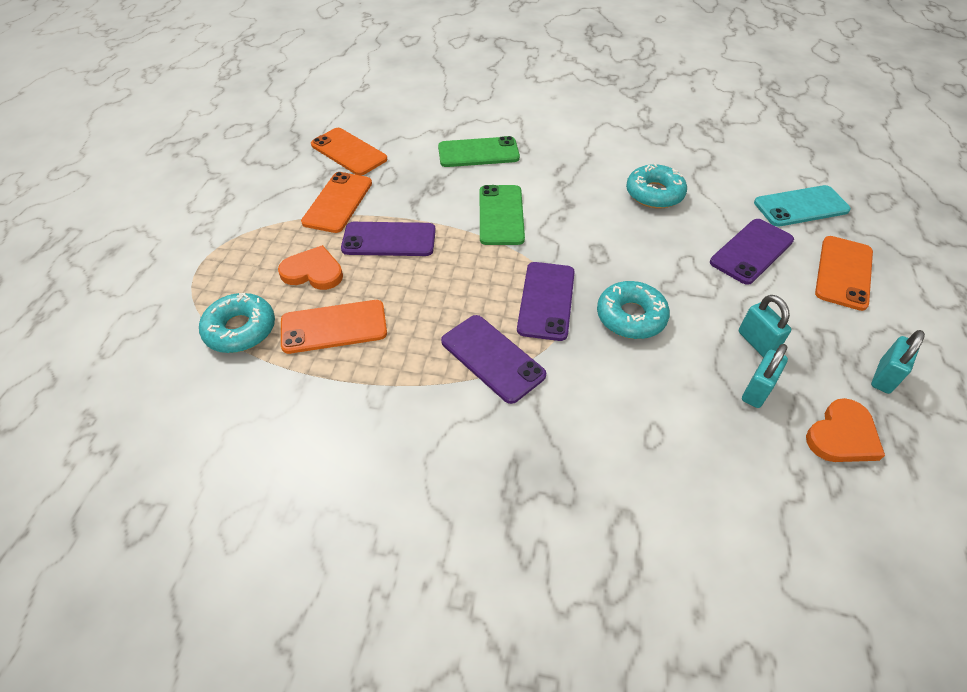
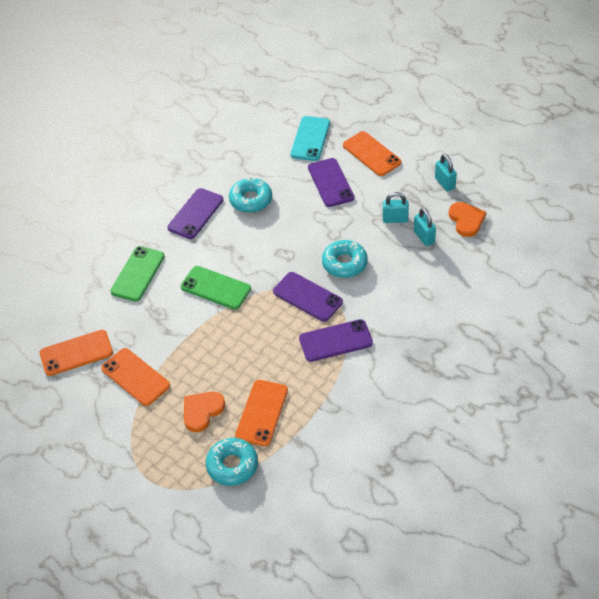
camera: 60 degrees left, 0 degrees up
(389, 240) = (198, 358): purple phone -> purple phone (195, 214)

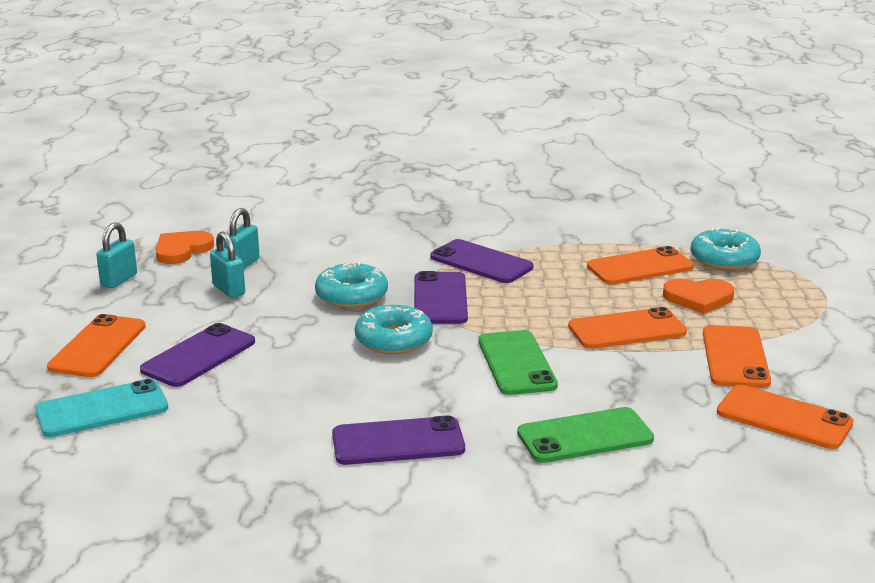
camera: 130 degrees left, 25 degrees down
(202, 353) = (627, 329): none -> orange phone
(251, 200) = (309, 406): turquoise donut -> turquoise donut (393, 340)

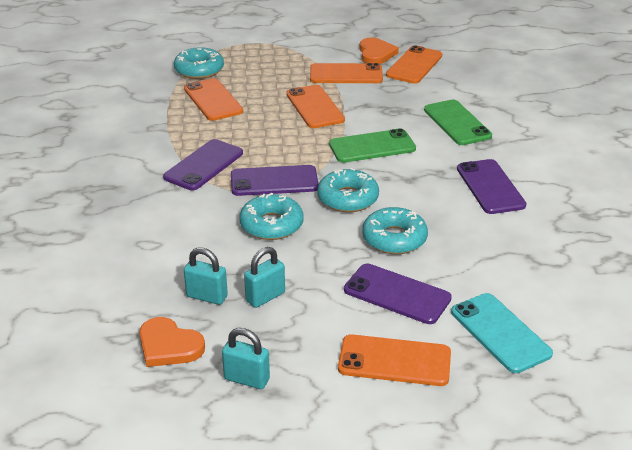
camera: 95 degrees left, 10 degrees up
(301, 362) = (394, 238): none -> turquoise donut
(698, 298) = (263, 81): orange heart -> orange heart (376, 54)

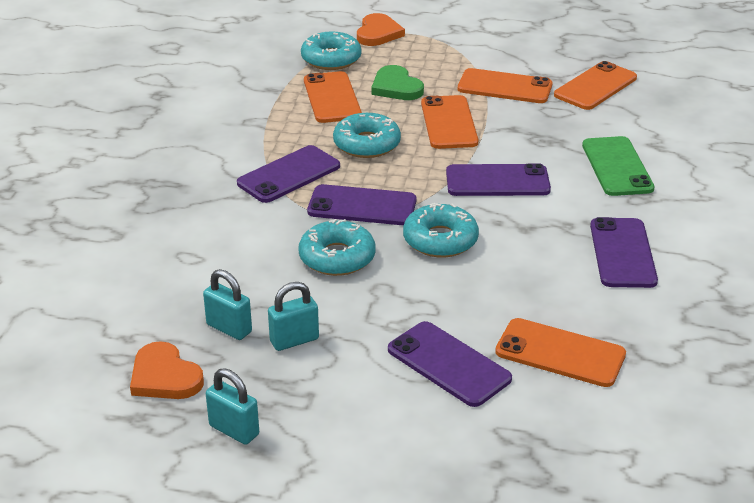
camera: 15 degrees right, 0 degrees up
(261, 85) = (396, 87): none -> green heart
(372, 146) = (497, 181): green phone -> purple phone
(376, 54) = (553, 65): orange heart -> orange heart (378, 33)
(394, 238) = (475, 297): turquoise donut -> turquoise donut (367, 144)
(394, 361) = (411, 442): orange phone -> orange phone (560, 353)
(500, 333) = (553, 432): turquoise phone -> none

